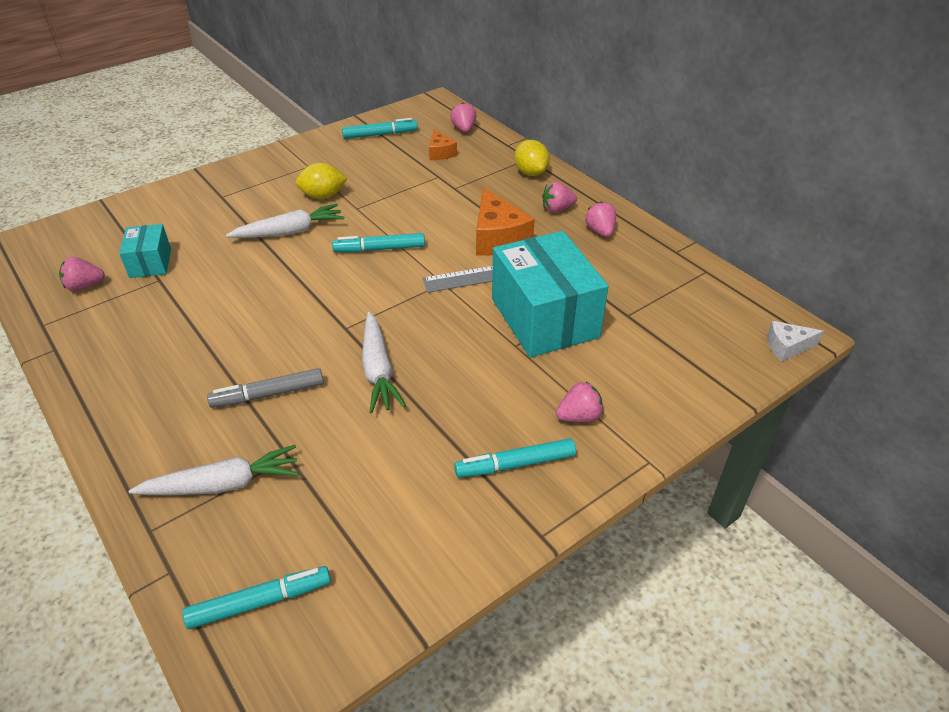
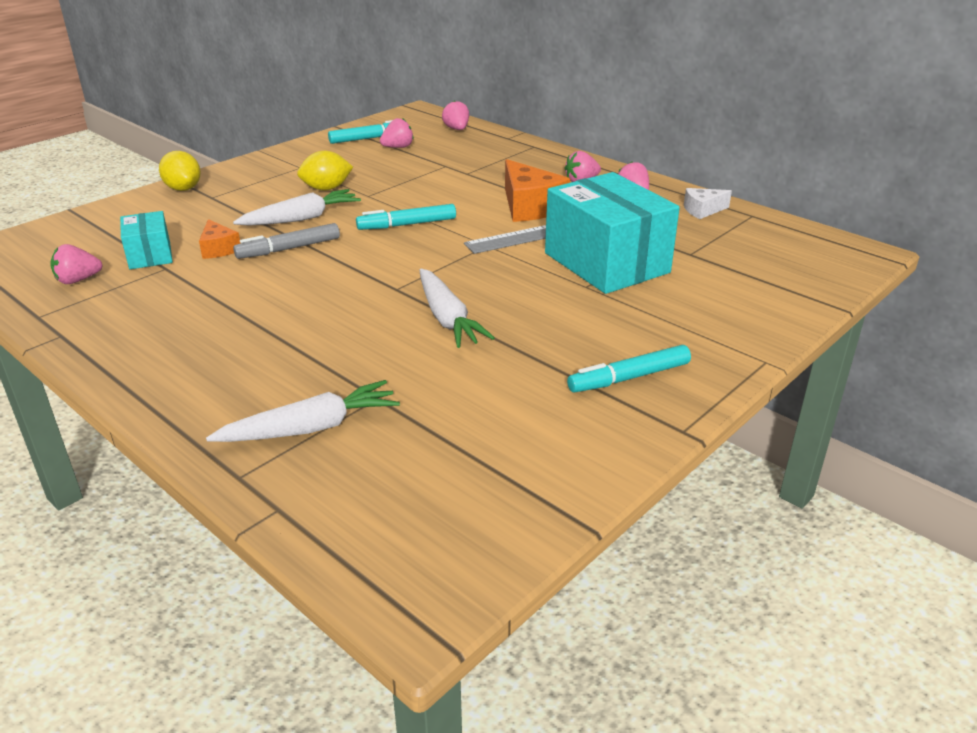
camera: 10 degrees left, 10 degrees down
(260, 602) = (396, 522): turquoise marker -> none
(268, 394) = (332, 349): grey marker -> grey marker (288, 249)
(440, 153) = (440, 148): orange cheese -> orange cheese (219, 249)
(530, 172) = (541, 156): yellow lemon -> yellow lemon (183, 189)
(579, 416) = (677, 334): pink strawberry -> pink strawberry (398, 147)
(787, 347) = (857, 263): white cheese -> white cheese (702, 210)

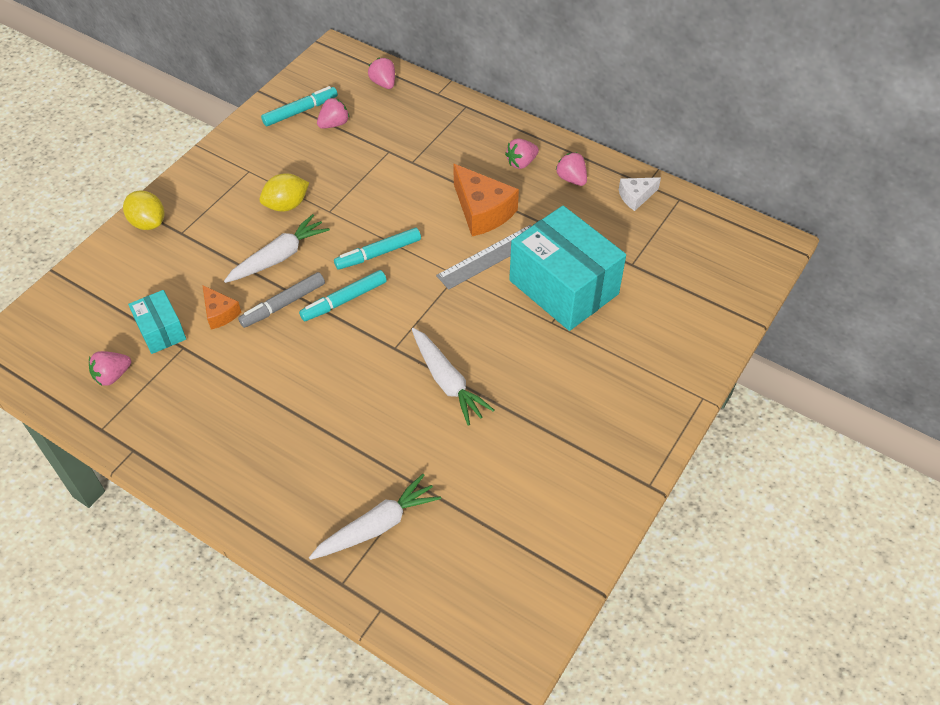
camera: 10 degrees left, 20 degrees up
(629, 377) = (602, 433): turquoise marker -> turquoise marker (344, 300)

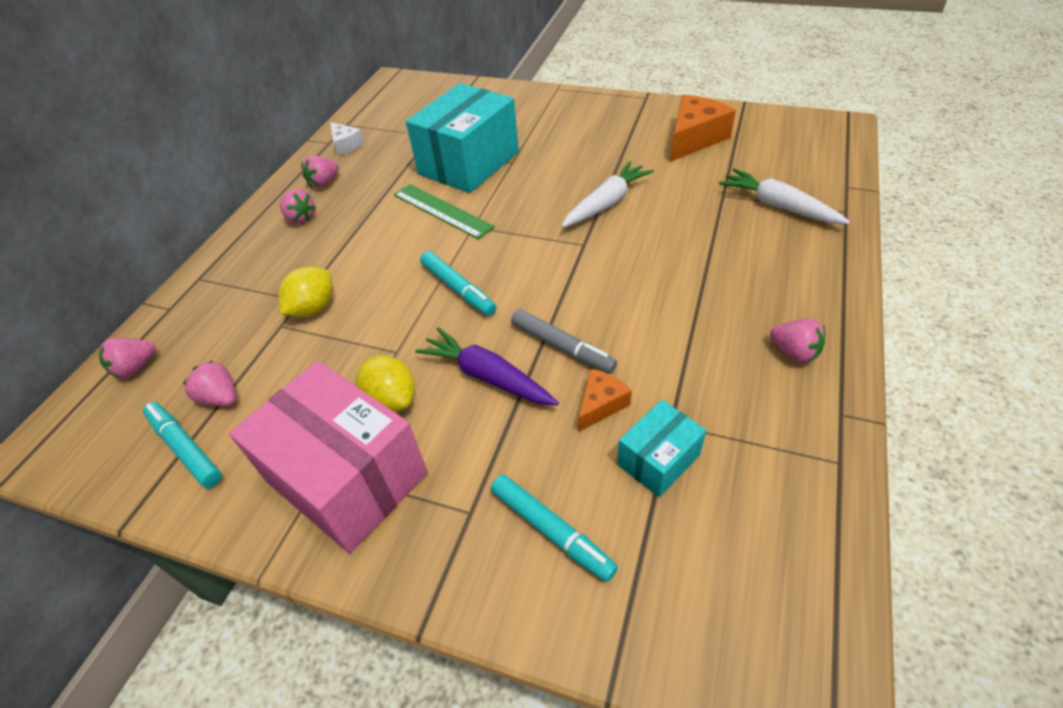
camera: 100 degrees left, 5 degrees down
(112, 376) = (757, 487): pink strawberry -> pink strawberry (794, 352)
(148, 223) = (458, 573): yellow lemon -> yellow lemon (313, 308)
(237, 181) = (347, 477): none -> pink box
(279, 257) = (487, 376): white carrot -> purple carrot
(344, 300) = (536, 297): turquoise marker -> turquoise marker (551, 531)
(482, 211) = (378, 229): orange cheese -> orange cheese (694, 138)
(490, 256) = (442, 211): grey ruler -> green ruler

